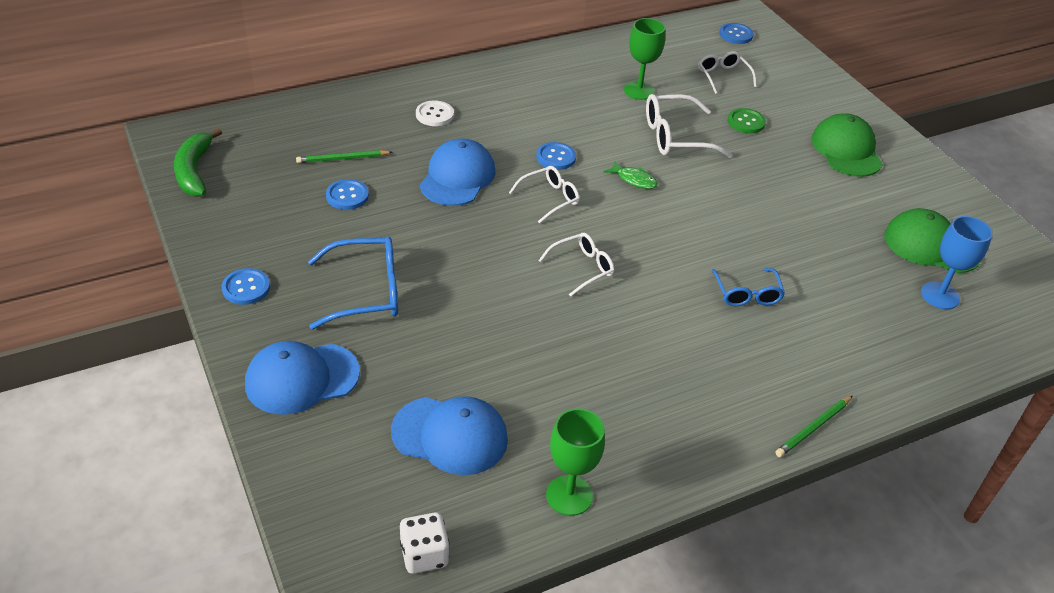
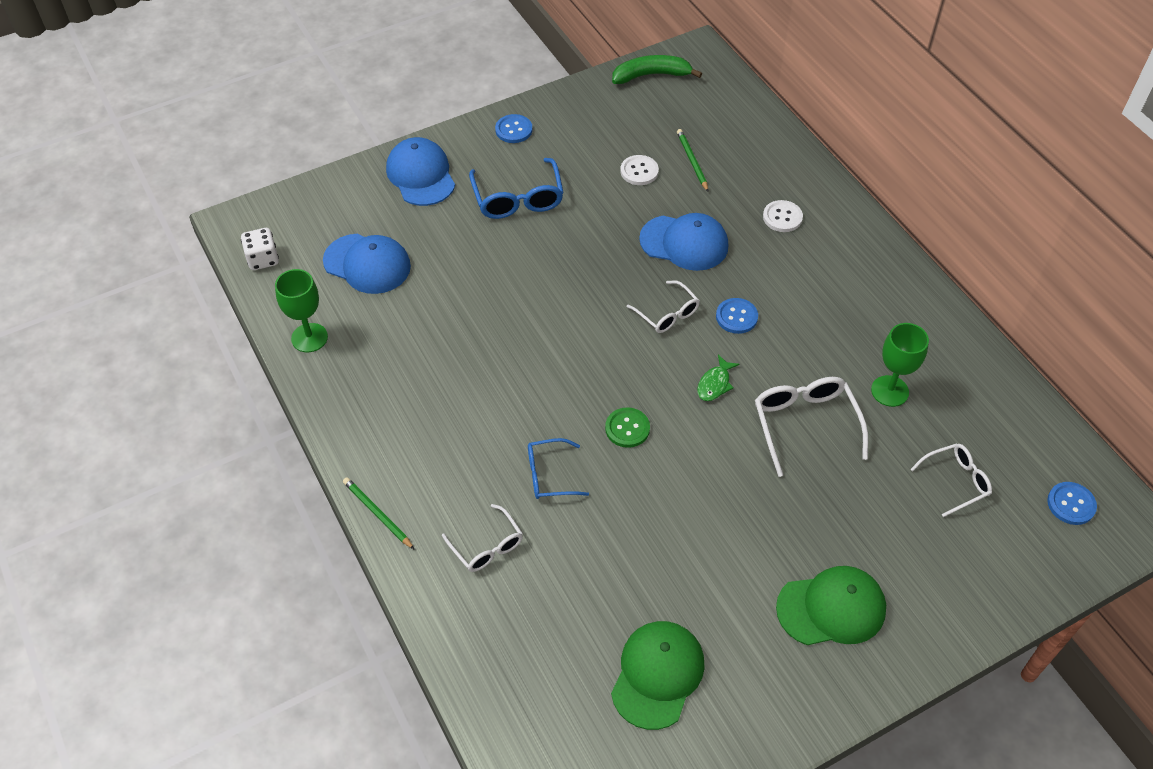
camera: 90 degrees right, 10 degrees up
(347, 196) = (639, 171): blue button -> white button
(450, 435) = (367, 264): blue cap -> blue cap turned 75 degrees counterclockwise
(581, 268) = (568, 341): white glasses -> white glasses (486, 546)
(746, 122) = (859, 499): green button -> green button (627, 428)
(940, 295) = (570, 666): blue goblet -> none

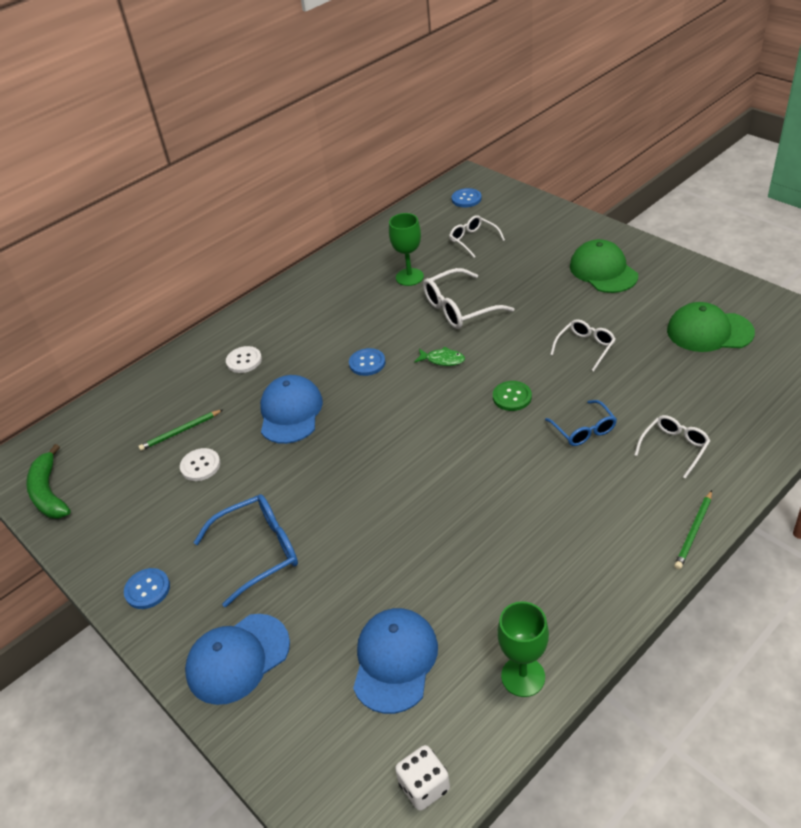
camera: 100 degrees left, 10 degrees down
(667, 313) = (379, 403): white glasses -> white glasses (585, 348)

